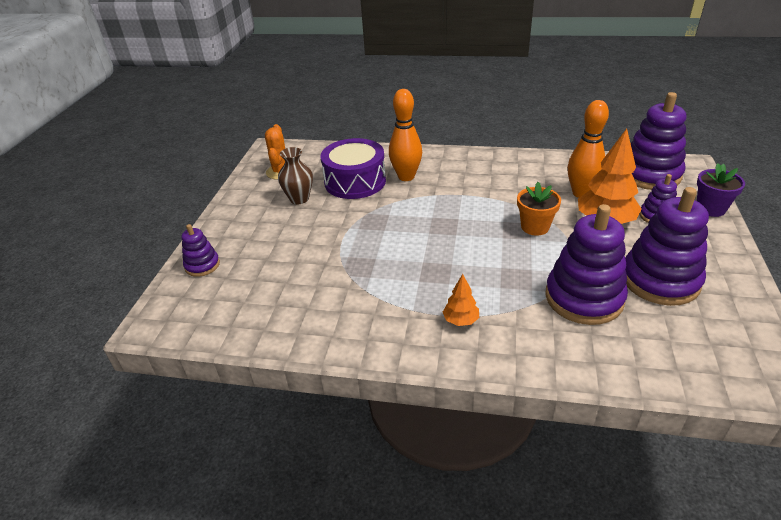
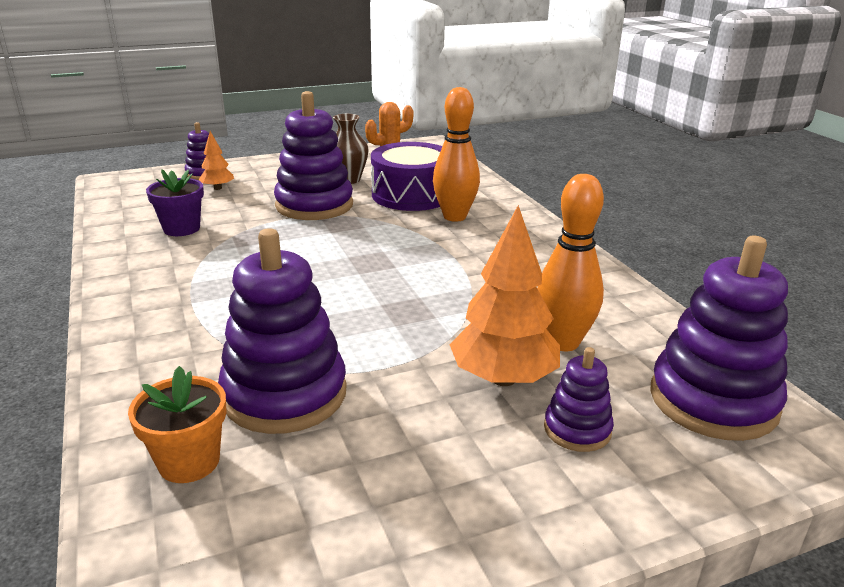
camera: 55 degrees right, 10 degrees down
(460, 320) = (186, 314): orange tree -> orange tree (218, 188)
(535, 227) = (428, 322): orange flower pot -> orange flower pot (189, 461)
(660, 280) = (381, 462): purple stacking toy -> purple stacking toy (314, 205)
(710, 208) = (681, 495): purple flower pot -> purple flower pot (181, 228)

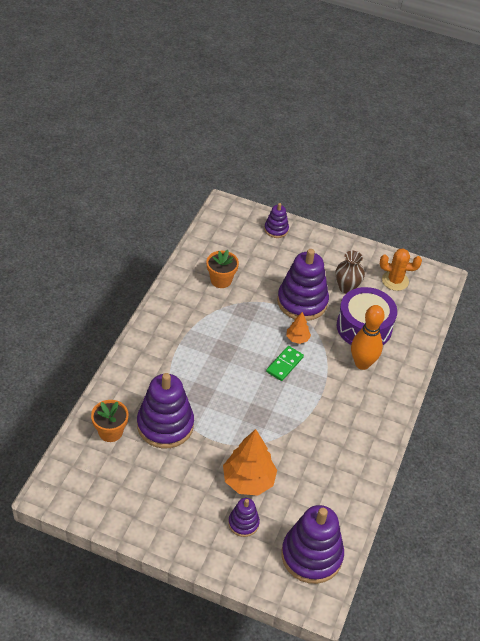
camera: 40 degrees right, 20 degrees up
(181, 228) = (221, 280): purple flower pot -> orange flower pot
(218, 188) = (270, 250): orange tree -> orange tree (297, 338)
(370, 255) = (284, 364): none -> green domino
(563, 342) = (296, 483): orange bowling pin -> none

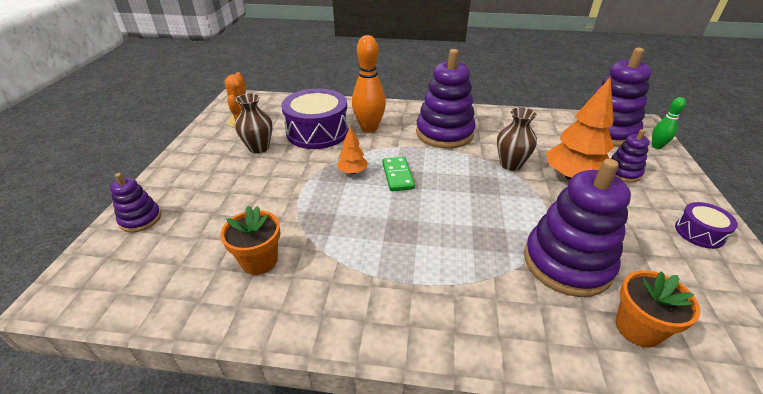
camera: 100 degrees left, 10 degrees down
(161, 523) = (699, 232): none -> purple drum
(274, 583) = (657, 146): none -> green bowling pin
(278, 445) = (510, 164): none -> brown vase
(284, 364) = (397, 175): green domino -> green domino turned 60 degrees clockwise
(302, 302) = (289, 176): purple stacking toy -> purple stacking toy (444, 133)

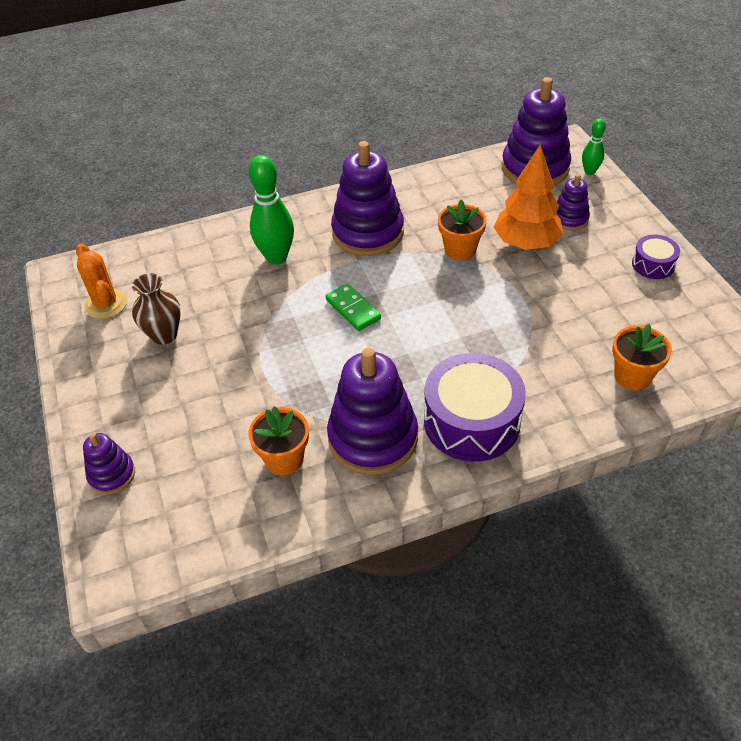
camera: 25 degrees left, 10 degrees up
(317, 132) = (217, 285): purple drum -> purple drum (471, 421)
(352, 172) = (301, 323): orange tree -> none
(369, 128) = (276, 257): orange bowling pin -> green bowling pin
(510, 164) = (460, 250): brown vase -> orange flower pot
(567, 263) = (559, 341): purple stacking toy -> purple stacking toy (373, 438)

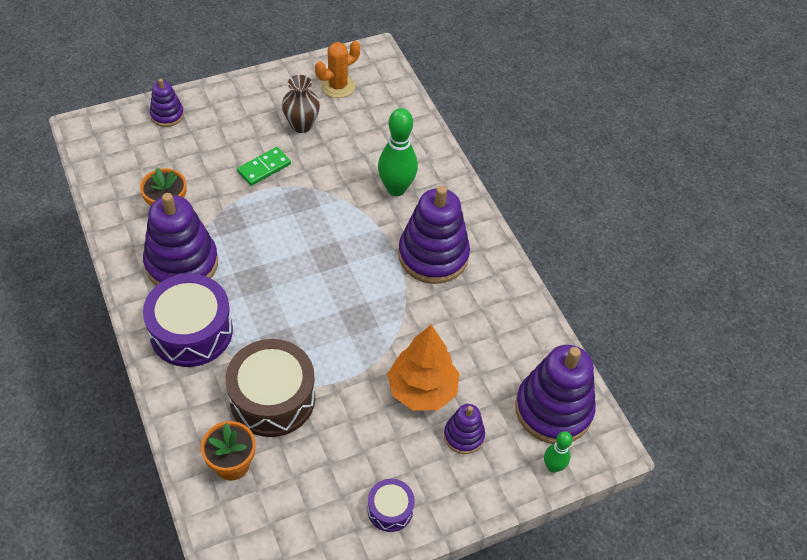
camera: 80 degrees right, 5 degrees up
(353, 309) = (327, 246): green domino -> green domino (264, 168)
(460, 250) = (410, 331): orange flower pot -> none
(550, 348) = (272, 398): none -> brown drum

